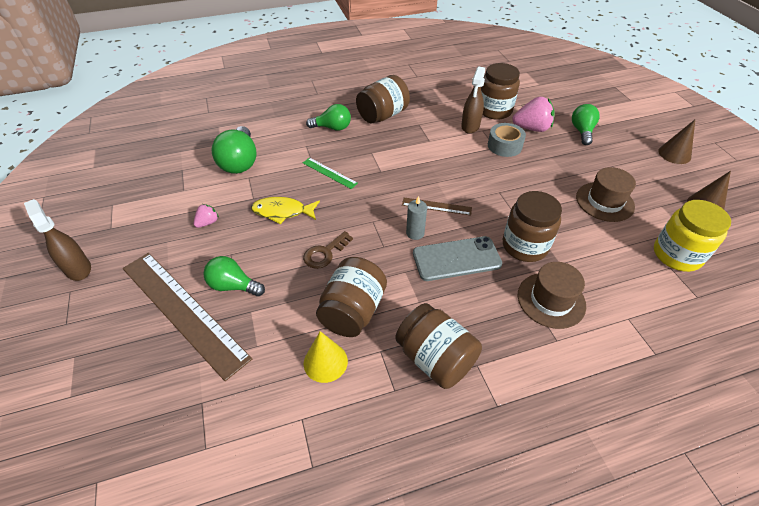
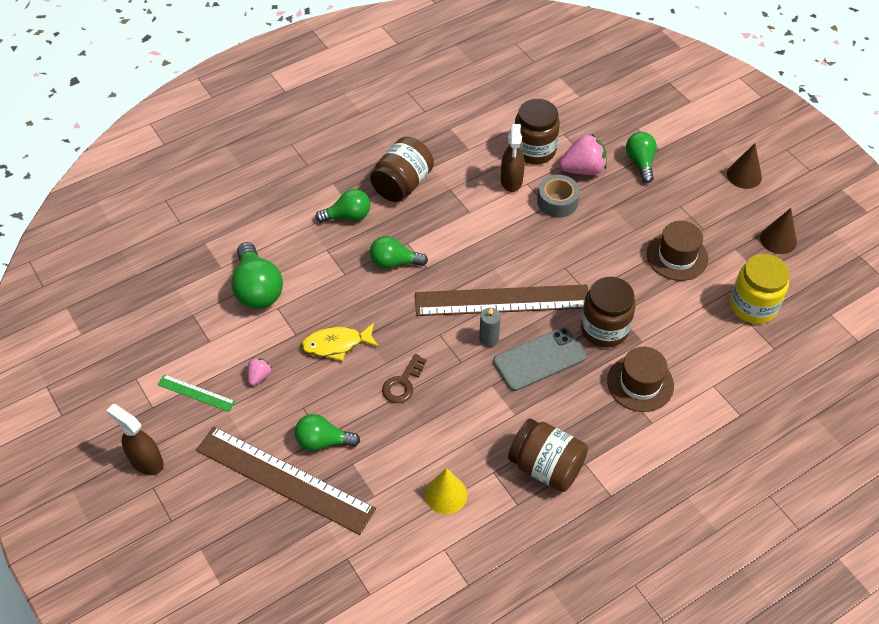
camera: 15 degrees left, 5 degrees up
(329, 173) = (369, 282): green ruler -> green ruler (196, 393)
(352, 311) = (453, 439): brown jar -> none
(355, 163) = (394, 262): none -> green light bulb
(436, 206) = (502, 301): brown ruler -> brown ruler, size x2.25

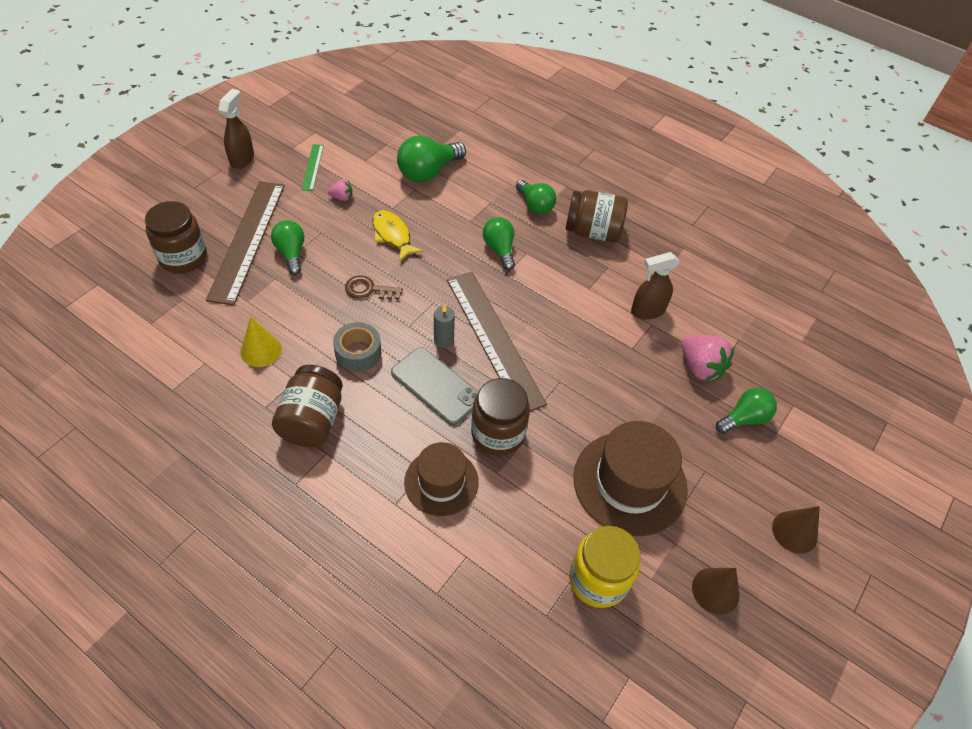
camera: 65 degrees right, 0 degrees up
(534, 150) = (699, 320): brown jar -> brown jar (183, 257)
(557, 202) = (642, 355): grey tape -> grey tape (358, 353)
(677, 256) = (630, 483): brown hat -> brown hat, size x1.56

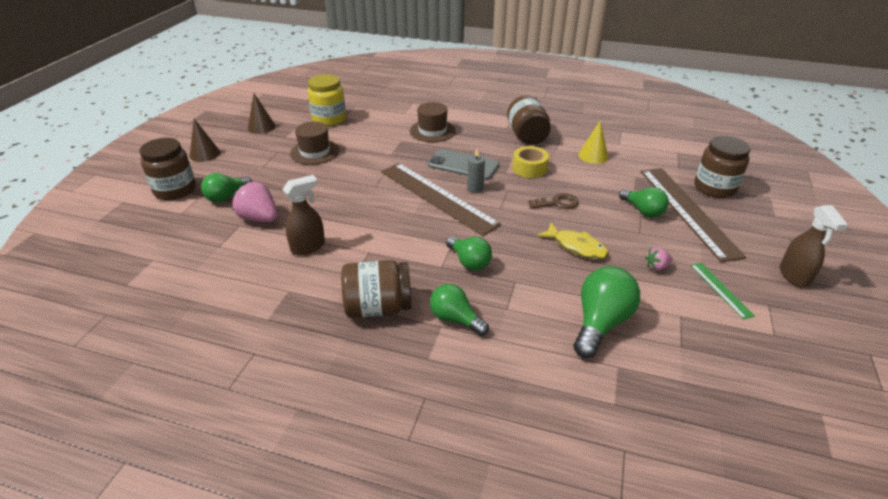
camera: 165 degrees right, 15 degrees down
(358, 353) = (529, 168): grey tape -> yellow tape
(498, 433) = (409, 154): brown jar -> brown jar (175, 190)
(630, 483) = (315, 152): brown hat -> brown hat, size x0.64

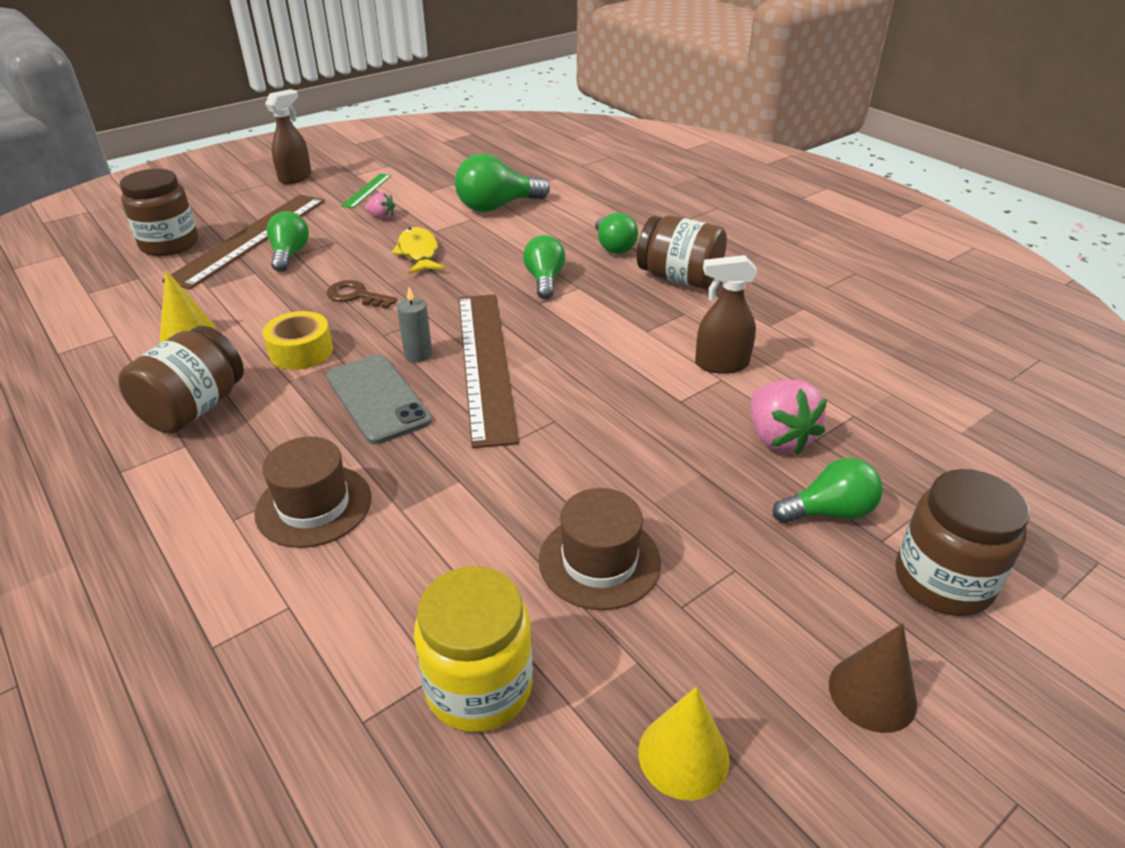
camera: 145 degrees left, 0 degrees up
(261, 127) = (683, 755): brown cone -> yellow cone

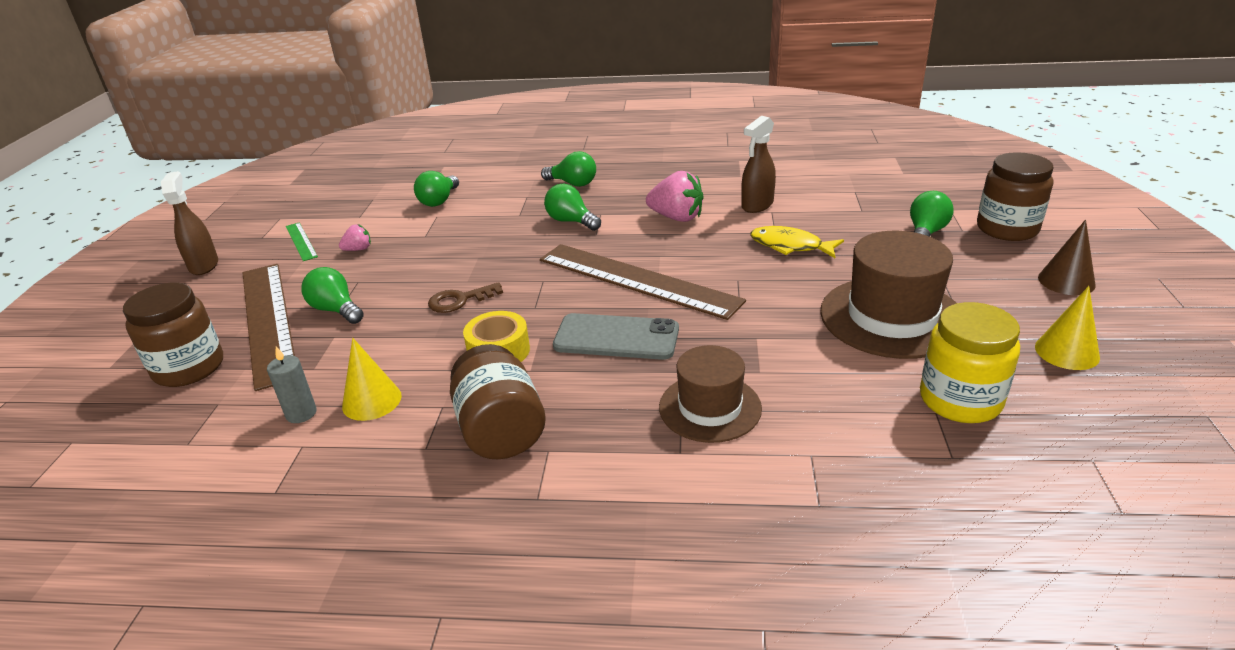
camera: 45 degrees left, 5 degrees down
(418, 253) = (445, 253): yellow fish -> yellow fish (790, 246)
(418, 354) = (585, 302): grey candle -> grey candle (301, 413)
(497, 207) = (439, 201): green light bulb -> green light bulb, size x0.66
(599, 561) = (892, 317): brown hat -> brown hat, size x1.56
(679, 278) = (647, 179): brown jar -> none
(778, 438) = (847, 219): pink strawberry -> pink strawberry (676, 217)

